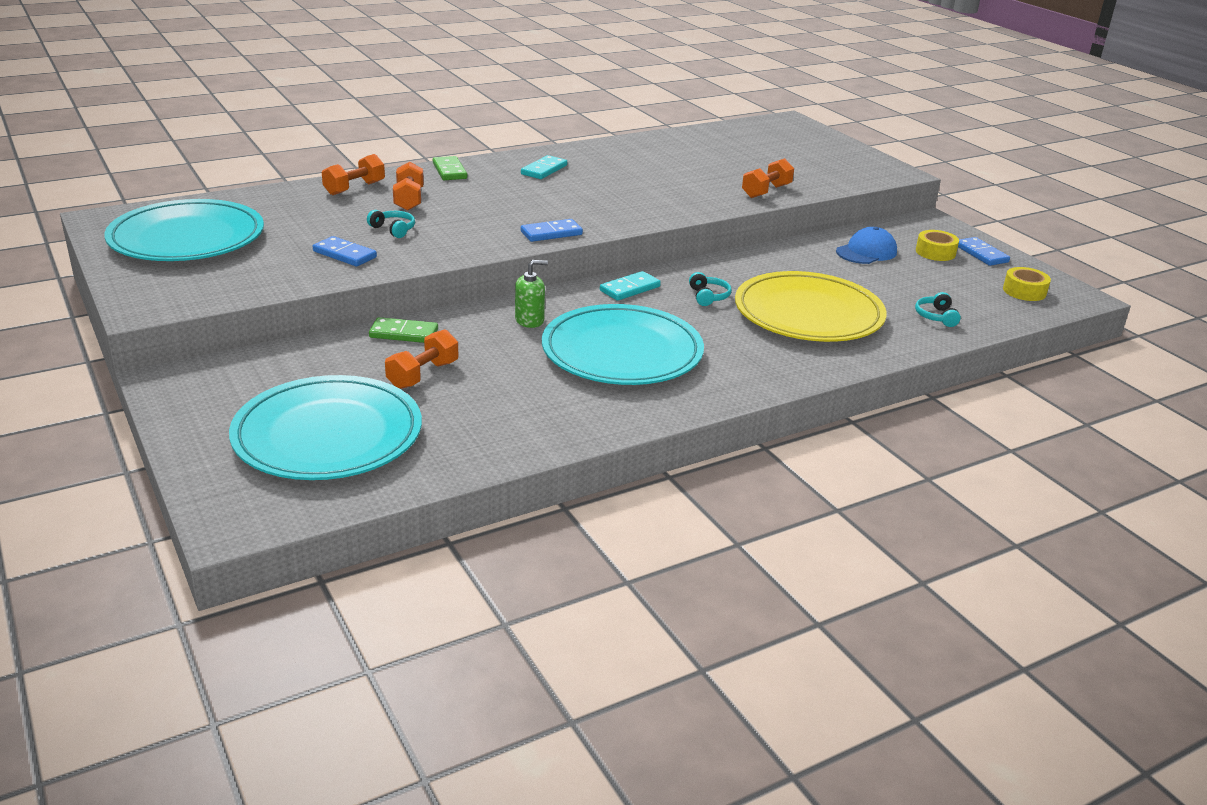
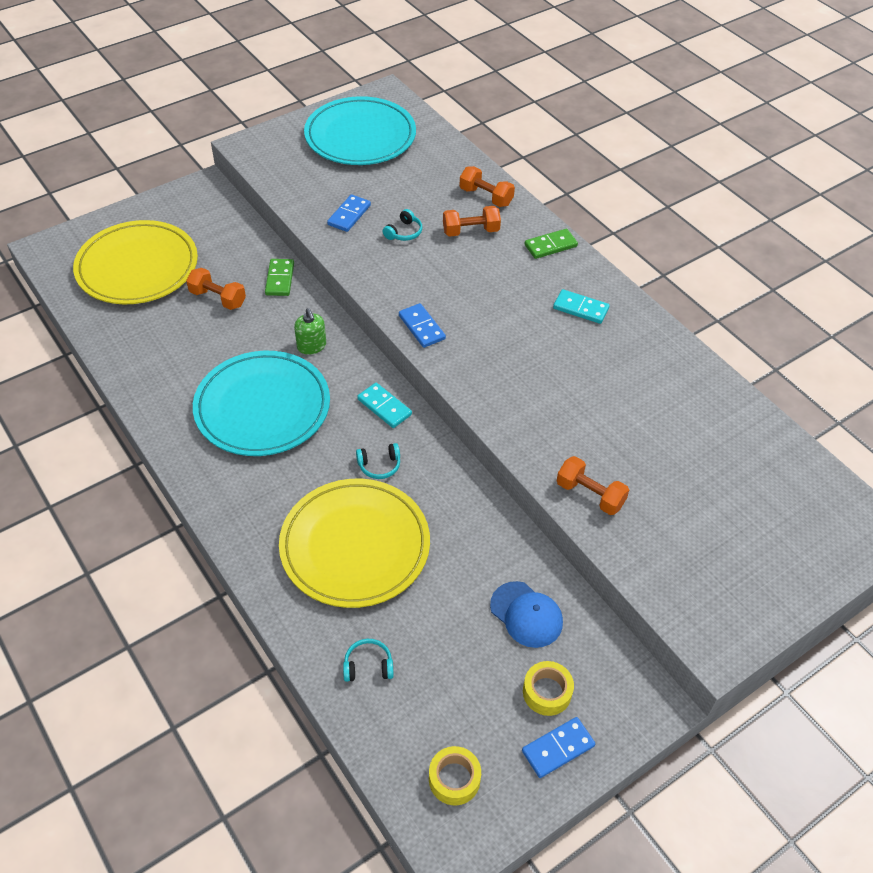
camera: 85 degrees right, 20 degrees up
(328, 435) = (137, 267): turquoise plate -> yellow plate

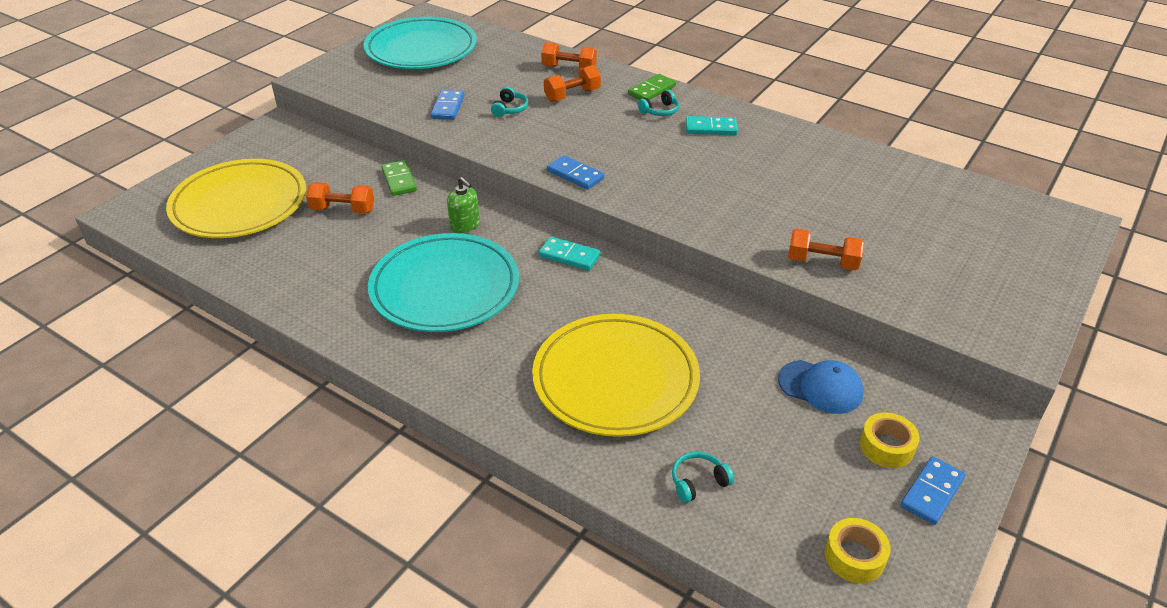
camera: 20 degrees left, 10 degrees down
(379, 465) = (595, 304): turquoise headphones -> turquoise headphones (660, 111)

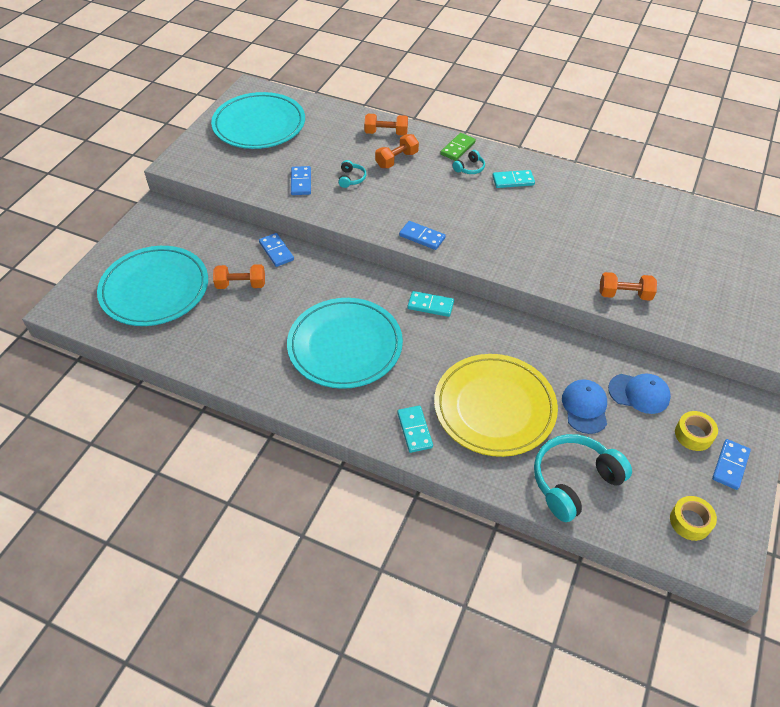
camera: 10 degrees left, 10 degrees up
(239, 204) = (155, 289): yellow plate -> turquoise plate
(399, 180) = (276, 251): green domino -> blue domino
(465, 225) = (342, 287): green soap dispenser -> none
(500, 392) = (414, 430): none -> turquoise domino
(698, 482) = (574, 481): turquoise headphones -> turquoise headphones, size x2.19
(739, 394) = (585, 407): none -> blue cap

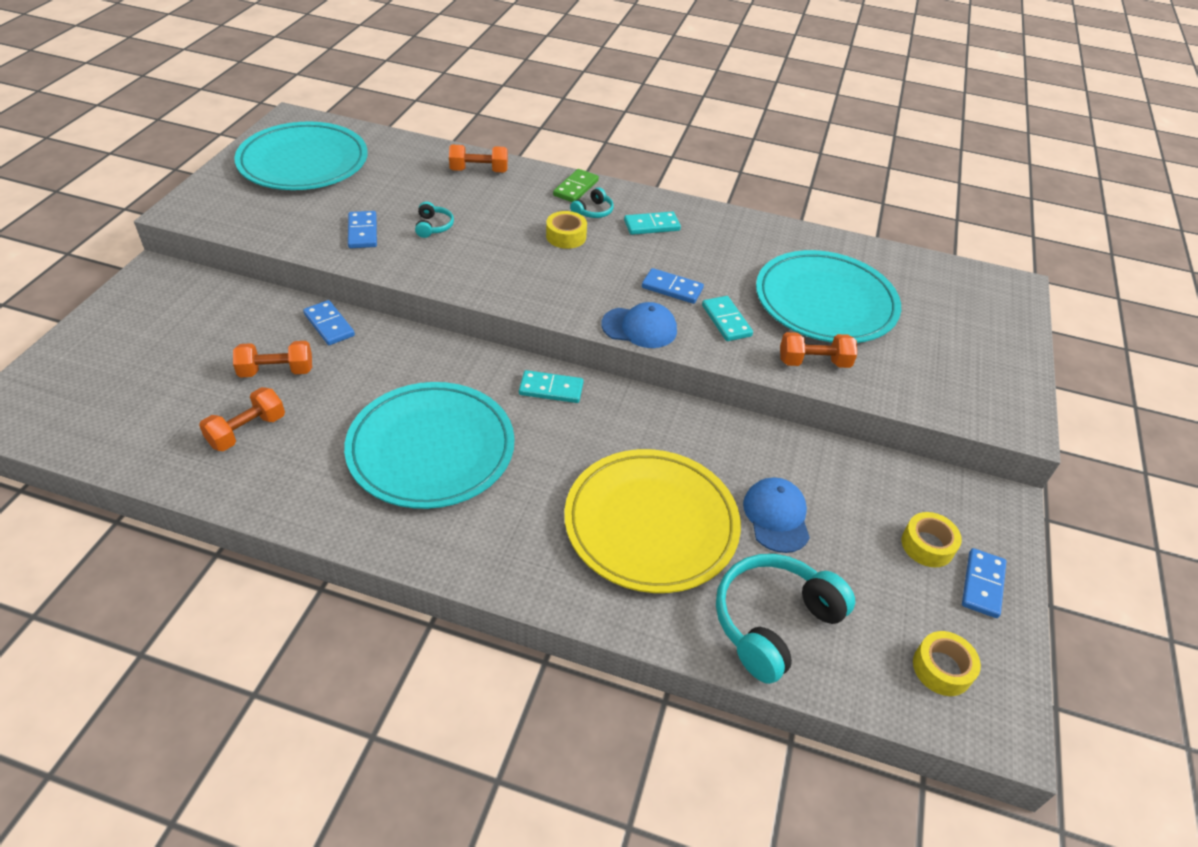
camera: 10 degrees left, 5 degrees down
(155, 289) = (145, 382): turquoise plate -> turquoise plate (825, 302)
(397, 160) = (495, 202): orange dumbbell -> orange dumbbell (247, 431)
(414, 430) = (538, 563): turquoise domino -> turquoise domino (726, 321)
(422, 237) = (534, 297): blue domino -> blue domino (672, 288)
(448, 188) = (566, 236): none -> yellow tape
(639, 393) = (847, 493): blue cap -> blue cap (639, 328)

